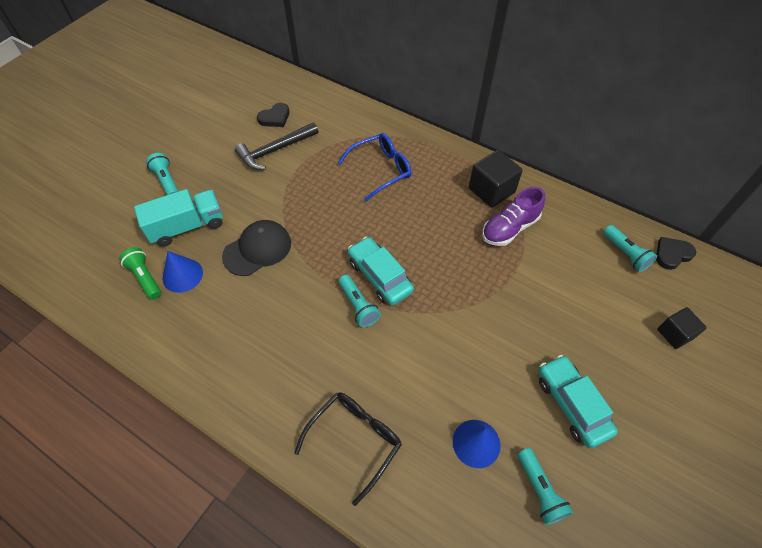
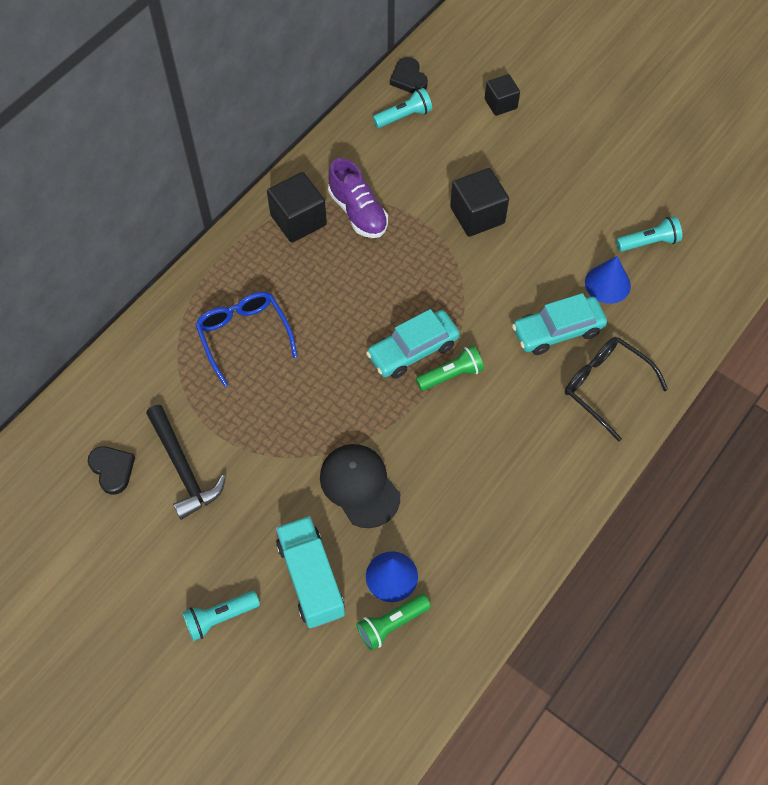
camera: 85 degrees left, 5 degrees up
(358, 306) = (451, 375): turquoise flashlight -> green flashlight
(530, 318) = (477, 215): none -> black cube
(572, 404) = (570, 201): turquoise car -> turquoise car (557, 331)

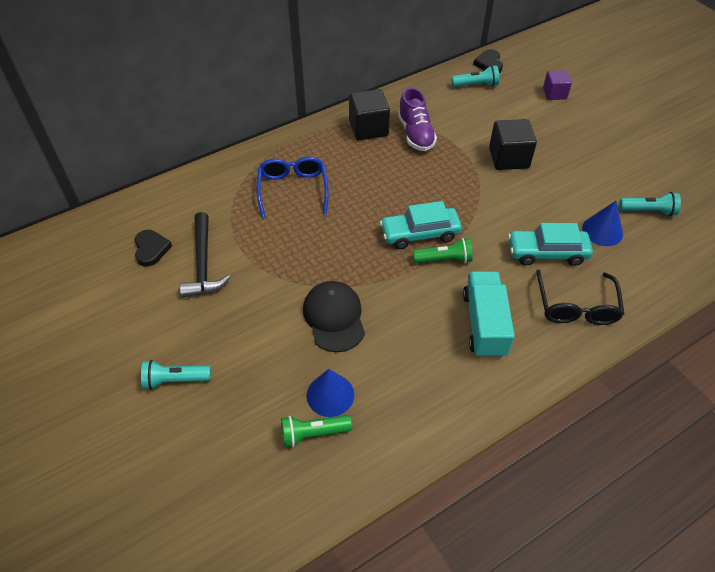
camera: 20 degrees right, 10 degrees down
(311, 579) = (262, 375): turquoise truck -> turquoise truck (484, 324)
(500, 104) = (554, 94): black cube -> purple cube
(606, 387) = (576, 306): black glasses -> black glasses turned 150 degrees counterclockwise

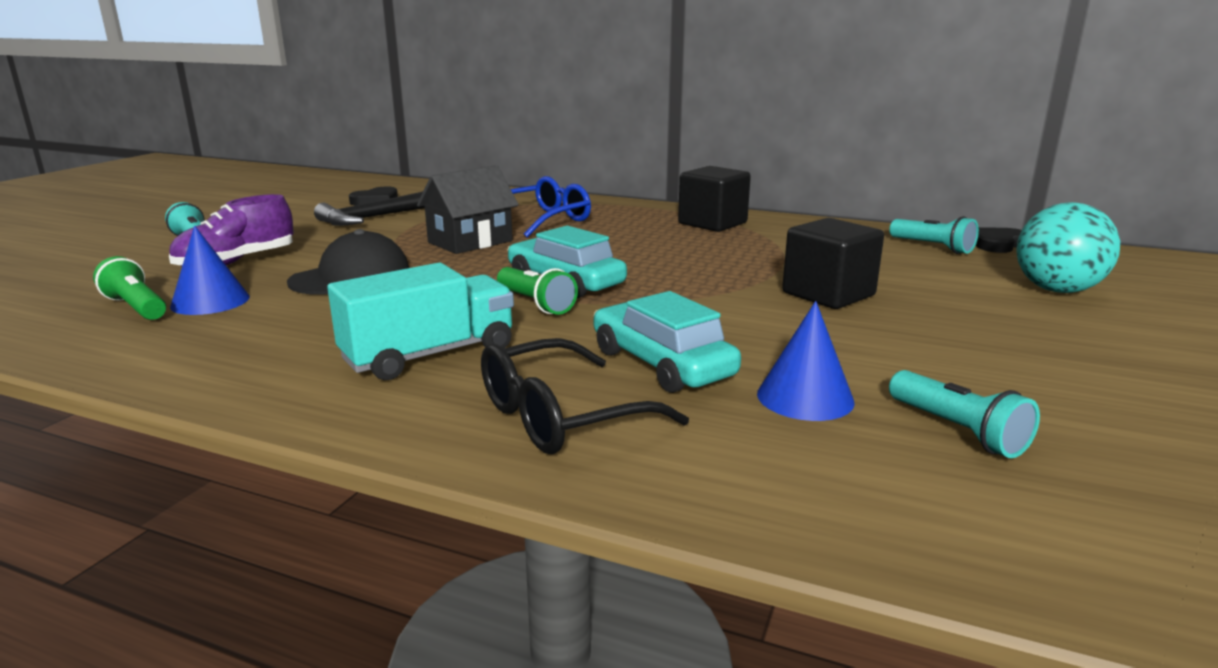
camera: 55 degrees right, 30 degrees down
(310, 241) = (470, 242): none -> black house
(415, 134) = (753, 242): purple shoe -> purple shoe (237, 262)
(554, 94) = (1056, 290): purple cube -> turquoise ball

